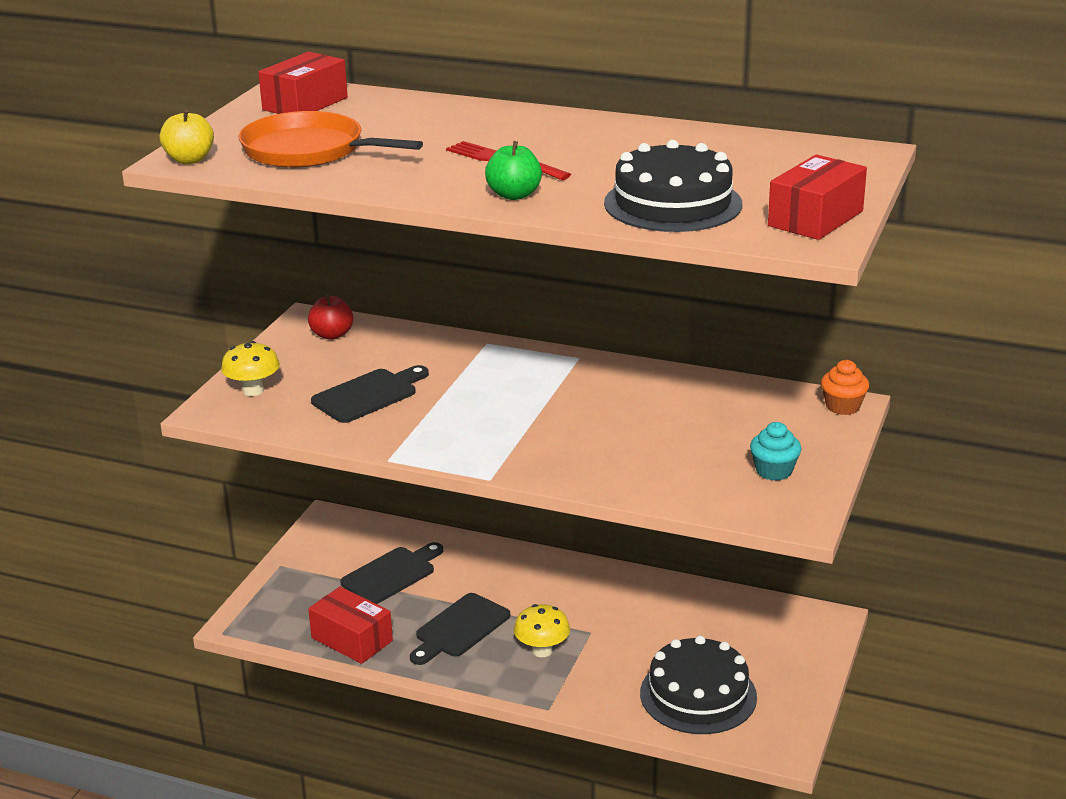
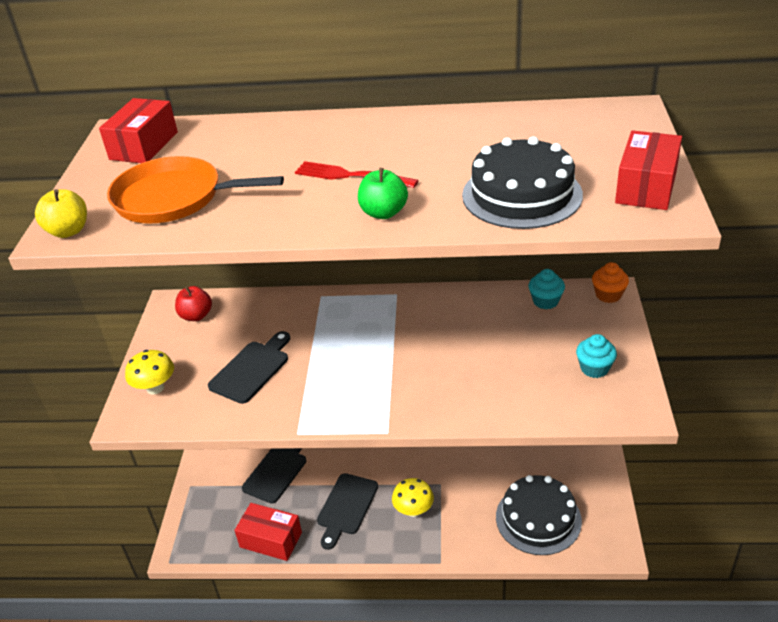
camera: 15 degrees left, 10 degrees up
(758, 398) = (545, 301): none -> turquoise cupcake

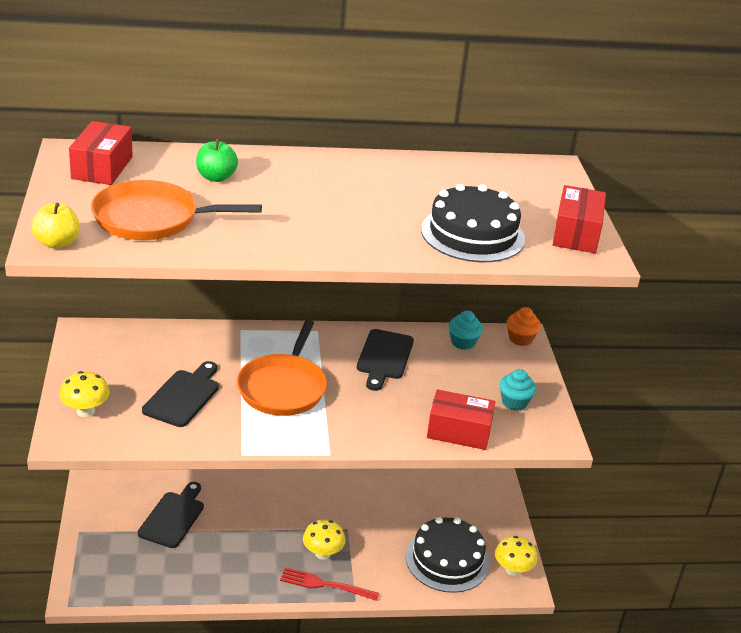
camera: 15 degrees left, 5 degrees down
(196, 316) = (113, 344): red apple -> none
(271, 540) = (176, 582): red box -> red box (459, 431)
(346, 507) = (252, 551): black cutting board -> black cutting board (384, 357)
(350, 176) = (315, 209): red fork -> red fork (325, 585)
(352, 357) = (283, 387): none -> orange pan
(383, 213) = (354, 243): green apple -> green apple (216, 177)
(606, 531) = (512, 570): none -> yellow mushroom

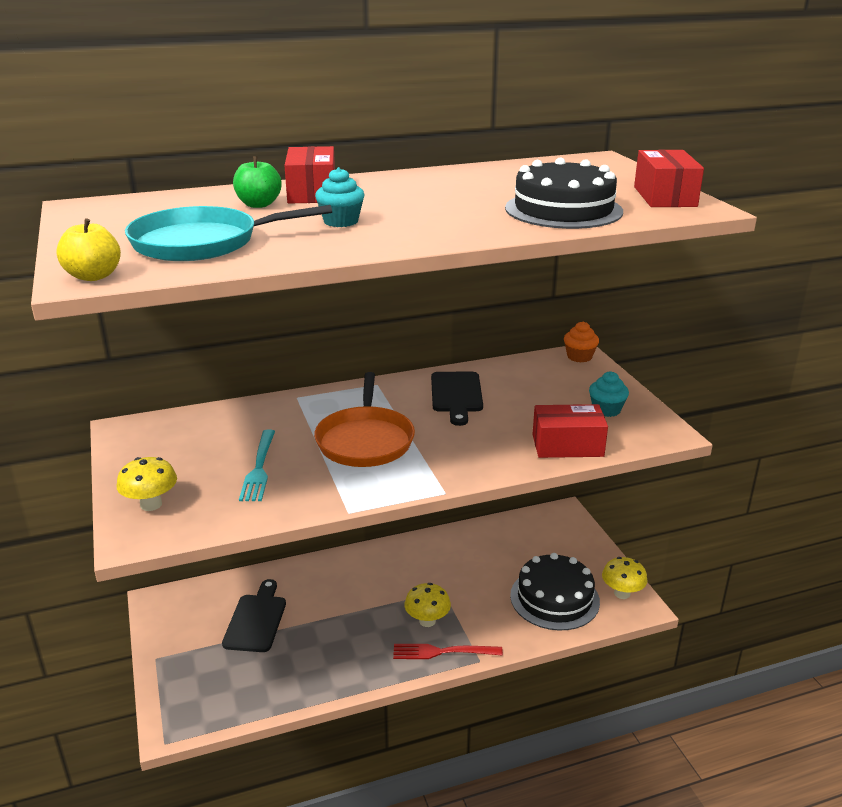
camera: 10 degrees left, 5 degrees down
(102, 167) = (123, 213): red box -> red box (312, 193)
(152, 219) = (202, 243): orange pan -> turquoise pan
(183, 396) = (259, 468): black cutting board -> turquoise fork
(463, 342) = (526, 369): turquoise cupcake -> turquoise cupcake (341, 221)

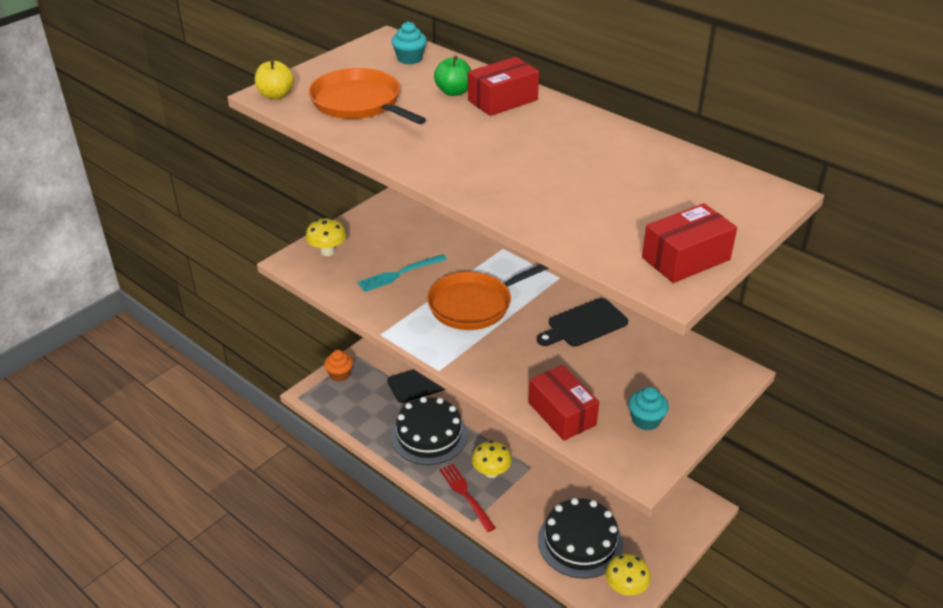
camera: 60 degrees right, 10 degrees up
(202, 243) = (359, 103): turquoise pan -> orange pan
(341, 221) = (449, 133): turquoise cupcake -> turquoise cupcake (409, 59)
(563, 209) = (583, 215): black cake -> black cake (429, 435)
(579, 357) = (732, 373): orange cupcake -> orange cupcake (340, 374)

